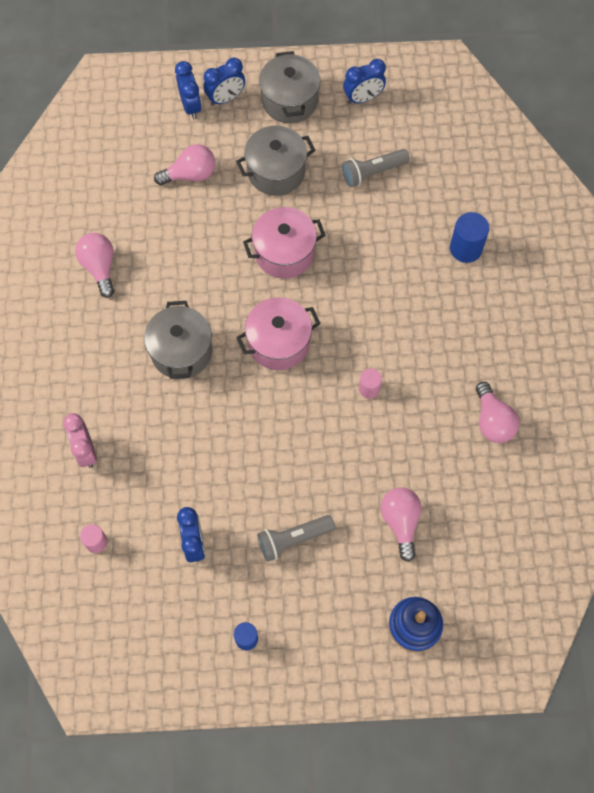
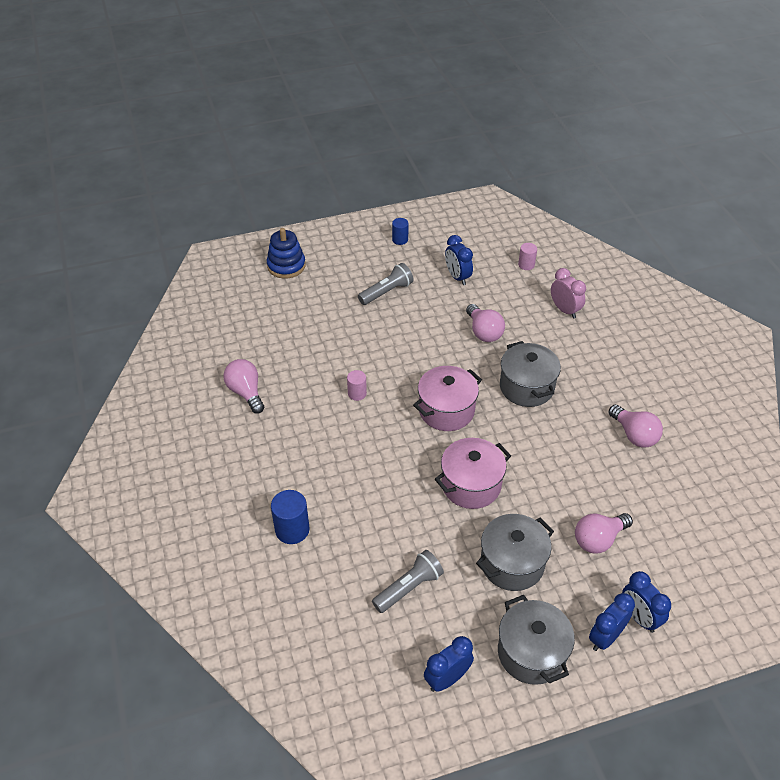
camera: 165 degrees right, 20 degrees down
(400, 522) = (309, 316): pink light bulb -> pink light bulb (483, 332)

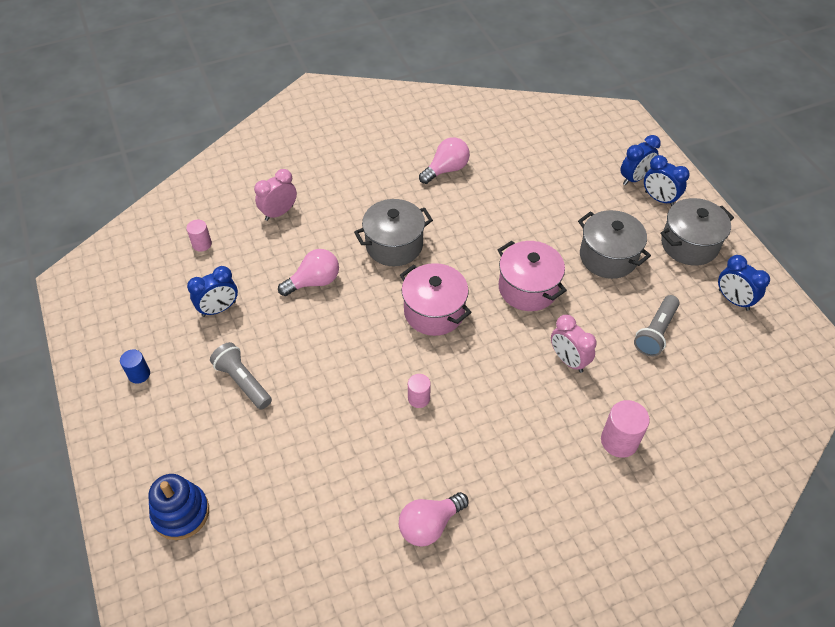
camera: 95 degrees left, 5 degrees up
(292, 530) = (619, 441): blue cylinder -> pink cylinder
(383, 505) = (568, 360): none -> pink clock
(408, 587) = (656, 332): grey flashlight -> grey flashlight turned 105 degrees counterclockwise
(598, 539) = (567, 199): pink light bulb -> none

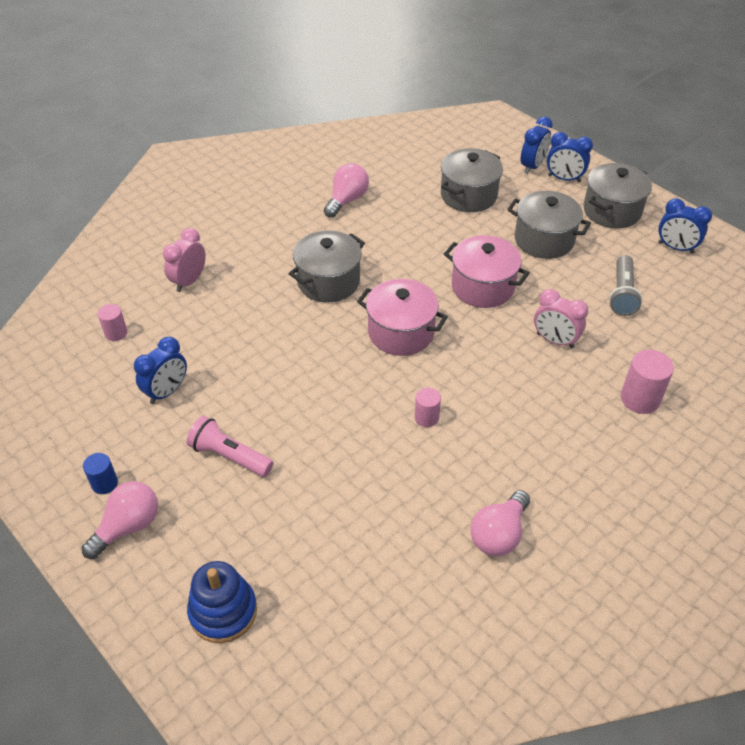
camera: 20 degrees left, 5 degrees down
(243, 382) = (229, 456): grey flashlight -> pink flashlight
(314, 282) = (260, 337): pink light bulb -> pink light bulb (128, 527)
(559, 193) = (468, 195): none -> grey pot

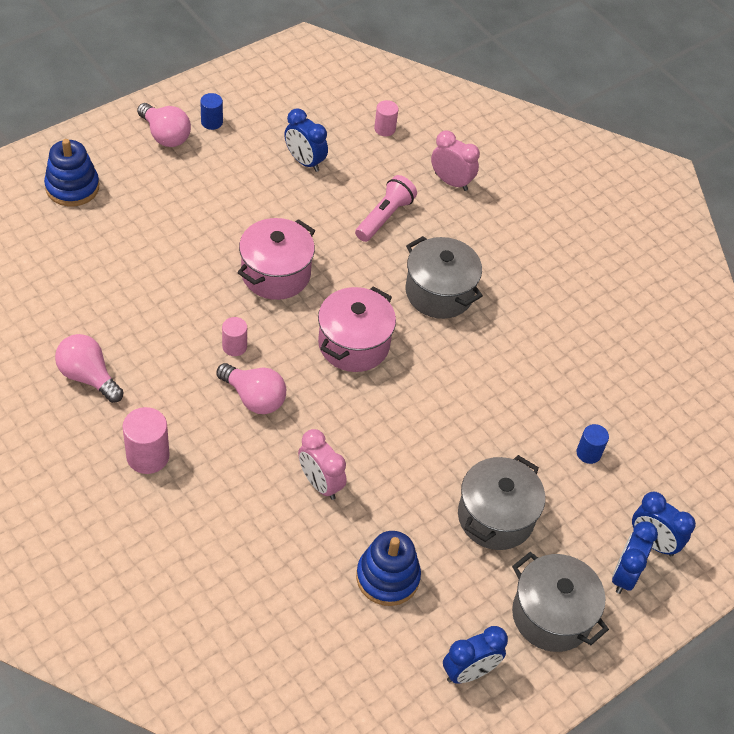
camera: 90 degrees right, 5 degrees up
(229, 456) = (221, 199): pink flashlight -> pink flashlight (384, 217)
(347, 200) = (581, 326): pink light bulb -> pink light bulb (254, 398)
(468, 195) = (588, 453): grey pot -> blue cylinder
(482, 287) = (416, 432): pink pot -> pink pot (276, 274)
(555, 340) = (320, 483): pink clock -> pink clock turned 75 degrees counterclockwise
(622, 294) = (387, 577): grey flashlight -> blue stacking toy
(640, 399) = (220, 543): pink cylinder -> pink cylinder (148, 456)
(676, 248) = (469, 672): blue clock -> blue clock turned 150 degrees counterclockwise

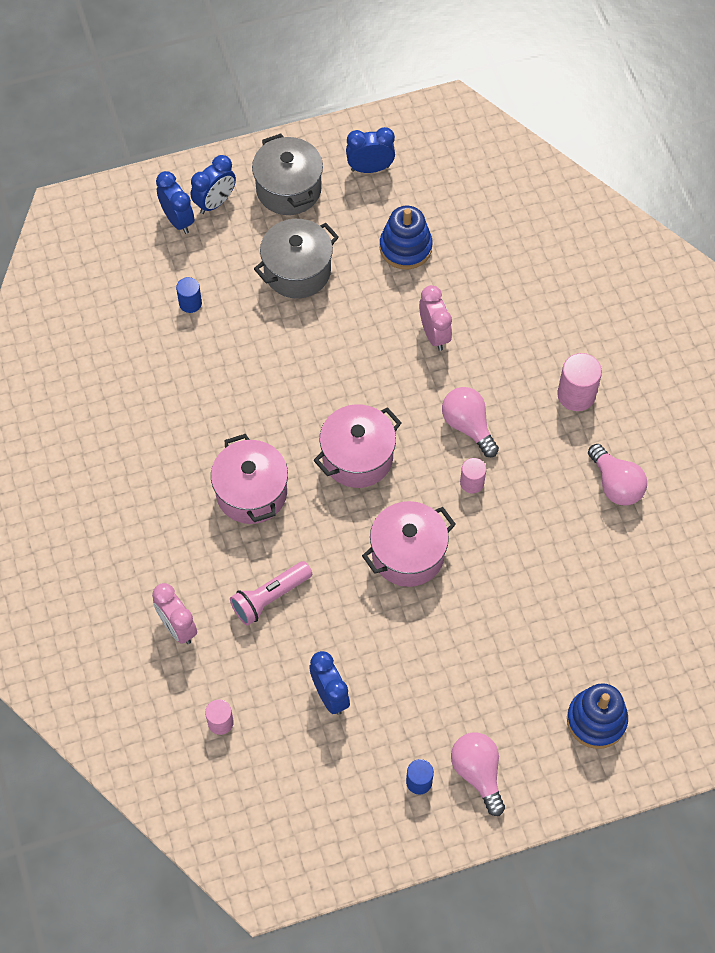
camera: 155 degrees left, 10 degrees up
(439, 292) = (251, 493): grey pot -> pink pot

